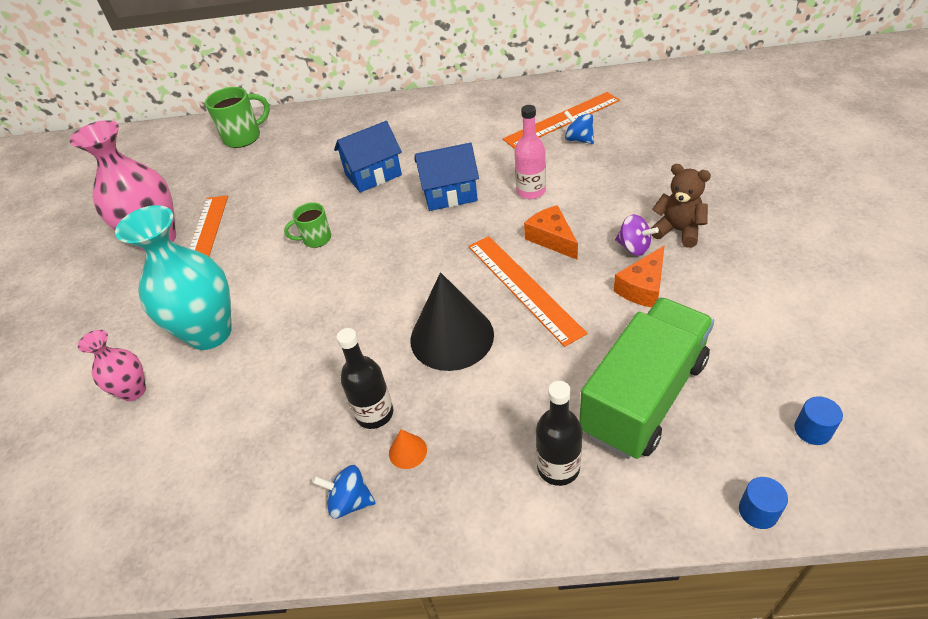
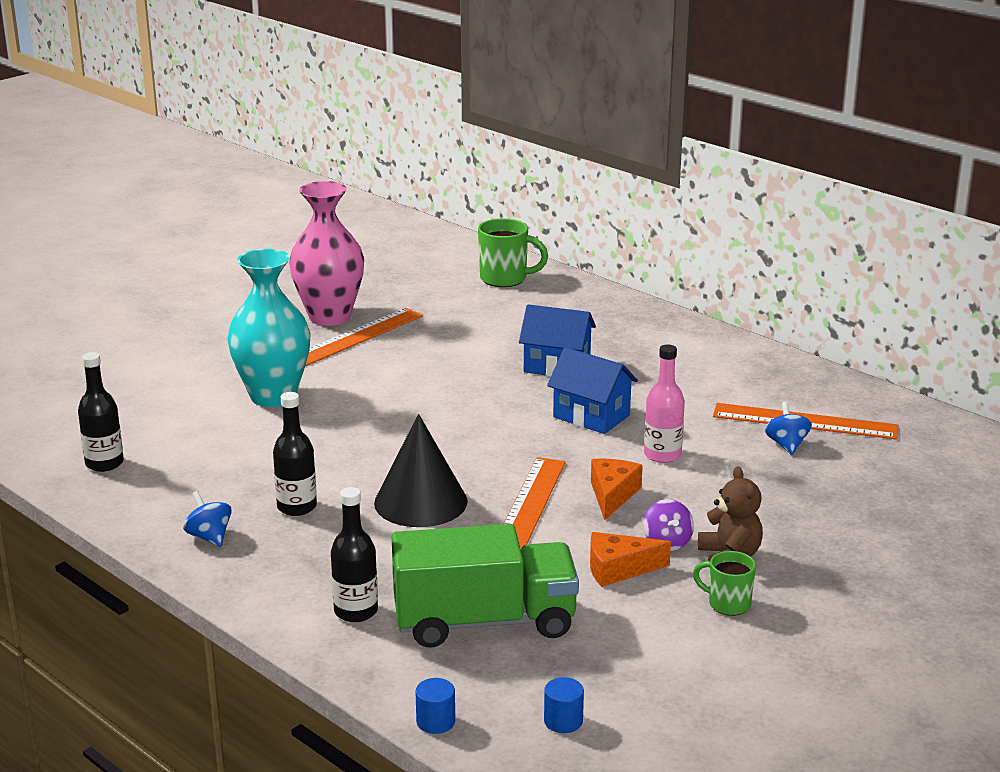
camera: 40 degrees right, 20 degrees down
(134, 391) = (182, 399): pink vase -> none
(150, 508) = (104, 463): none -> black bottle
(316, 239) = (435, 384): green mug -> green mug (727, 604)
(407, 451) = (282, 538): orange cone -> none

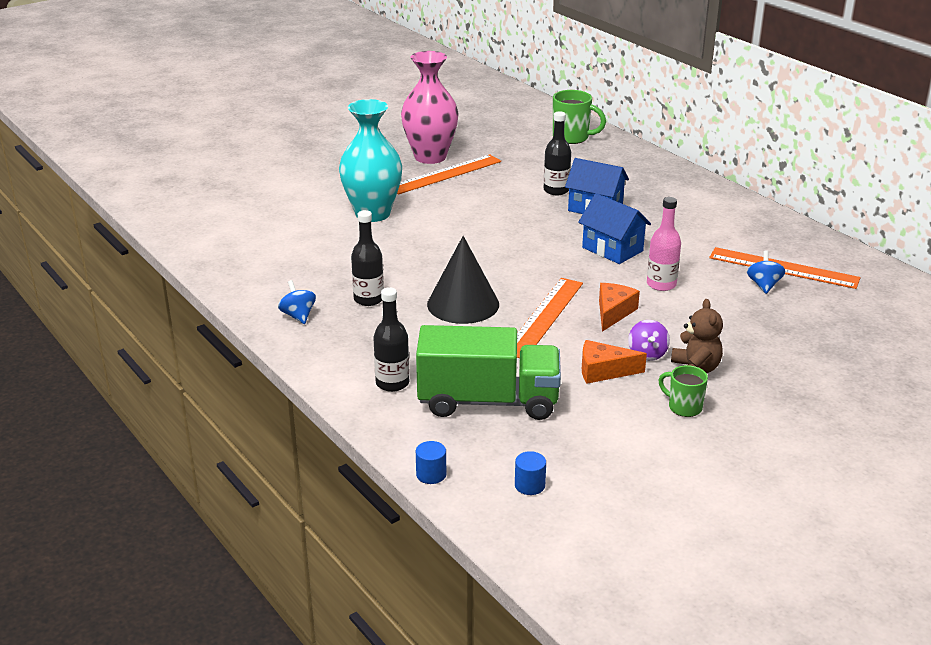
camera: 10 degrees right, 5 degrees up
(104, 463) = (236, 254): black bottle -> black bottle (556, 190)

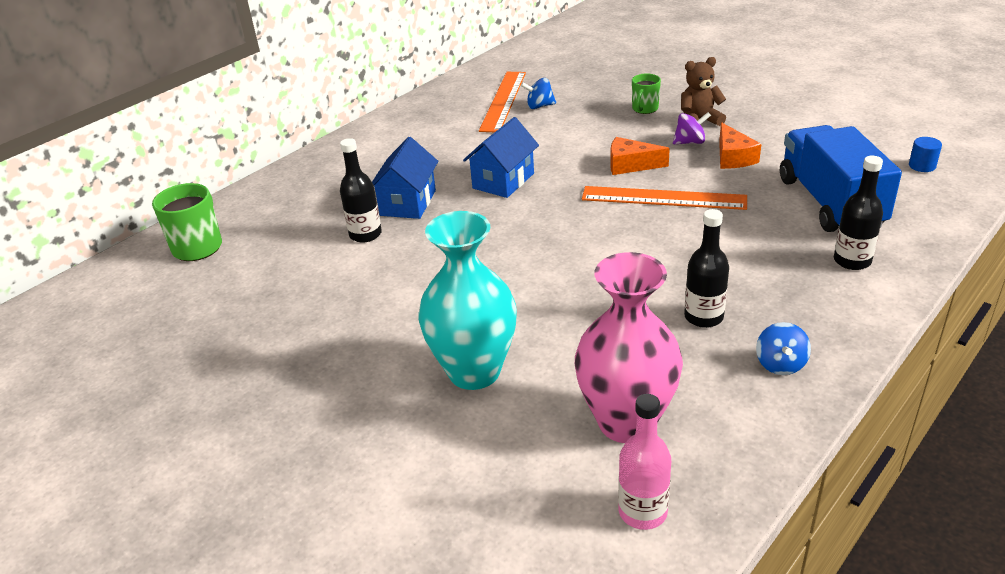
camera: 100 degrees left, 5 degrees up
(298, 316) = (780, 364): blue spinning top -> blue spinning top turned 45 degrees counterclockwise
(430, 157) = (266, 359): pink vase -> pink vase (626, 422)
(431, 474) = (961, 210): blue cylinder -> none
(445, 174) = (328, 331): orange ruler -> none
(463, 304) = (670, 249): black cone -> none
(488, 401) = (830, 203): green truck -> blue truck
(661, 284) = (563, 149): pink bottle -> pink bottle (642, 512)
(684, 407) = (756, 120): green mug -> green mug (644, 109)

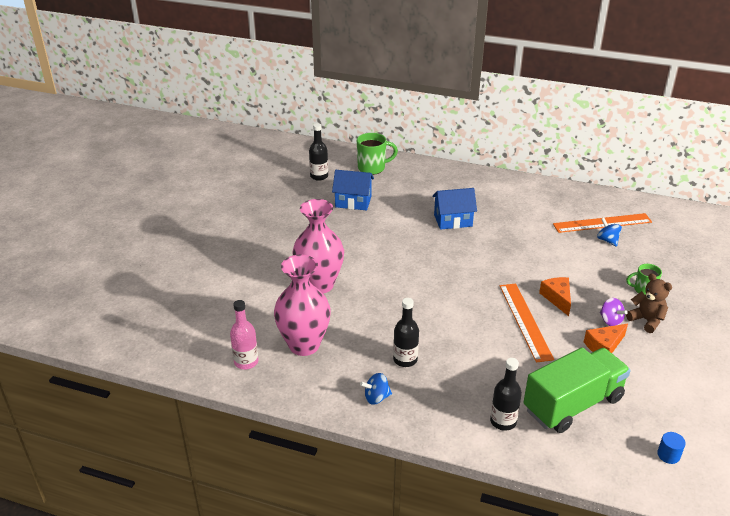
camera: 65 degrees right, 0 degrees up
(365, 234) = (413, 215): black bottle -> black bottle (319, 176)
(474, 371) = (319, 285): turquoise vase -> pink vase
(503, 181) = (500, 249): blue house -> blue house (353, 202)
(830, 203) = (573, 404): blue truck -> green truck

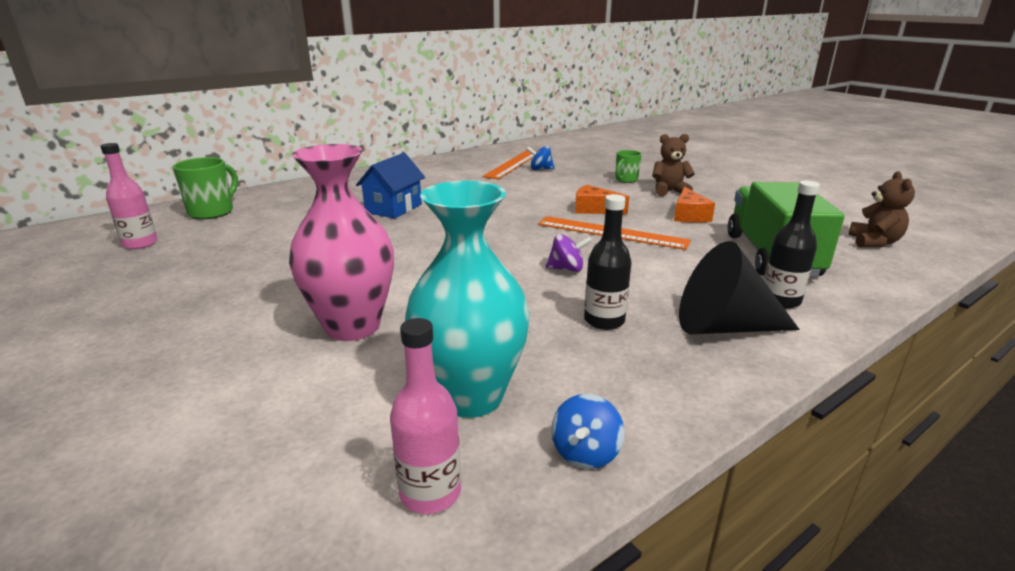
camera: 55 degrees left, 10 degrees down
(304, 345) = (470, 396): pink vase -> turquoise vase
(319, 176) = (140, 244): black bottle -> pink bottle
(353, 202) = (241, 242): blue house -> none
(376, 397) = (668, 374): blue spinning top -> blue spinning top (585, 453)
(444, 405) = (724, 327): none -> black cone
(610, 321) = (654, 202): purple spinning top -> purple spinning top (567, 269)
(668, 455) = (874, 242): blue cylinder -> brown teddy bear

